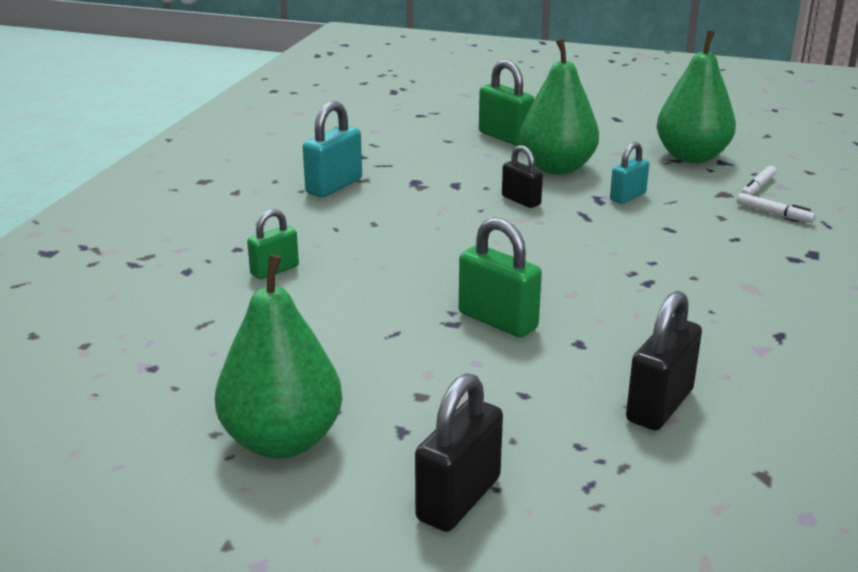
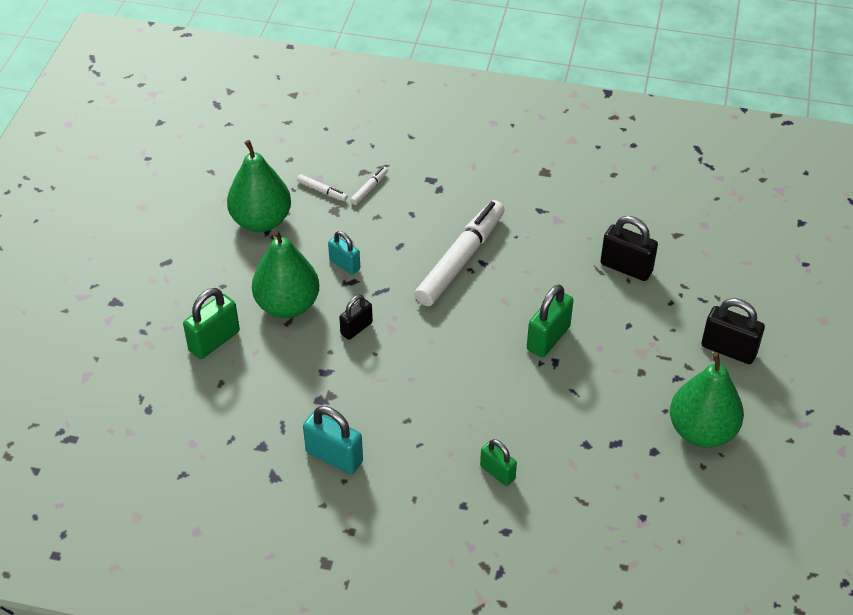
camera: 95 degrees left, 20 degrees up
(650, 266) = (460, 260): none -> white marker

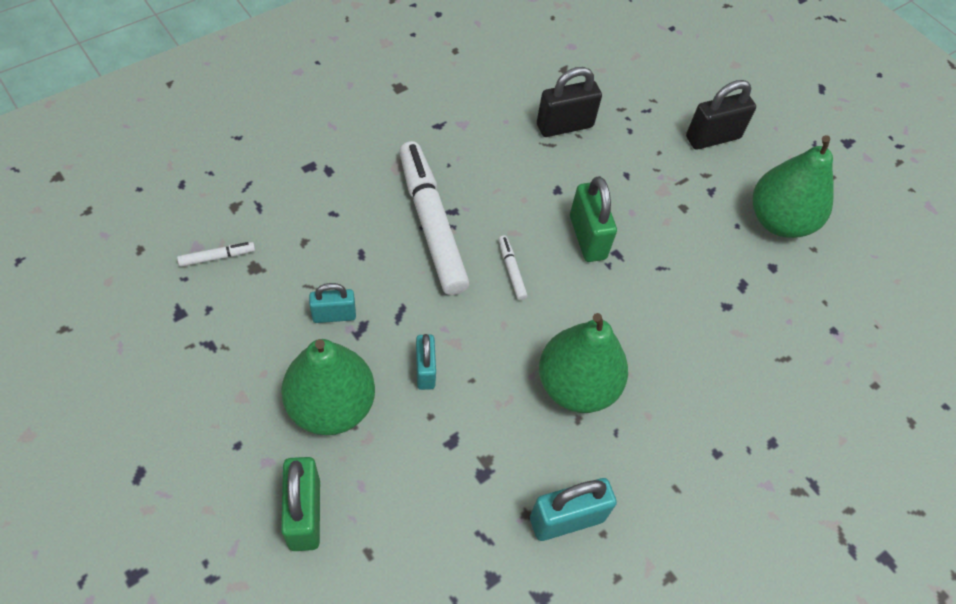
camera: 55 degrees left, 10 degrees up
(261, 221) = (191, 339): green pear -> green pear (576, 386)
(356, 328) = (425, 370): black padlock -> turquoise padlock
(369, 189) = (262, 219): white marker -> white marker (511, 270)
(497, 472) = (702, 396): green padlock -> none

